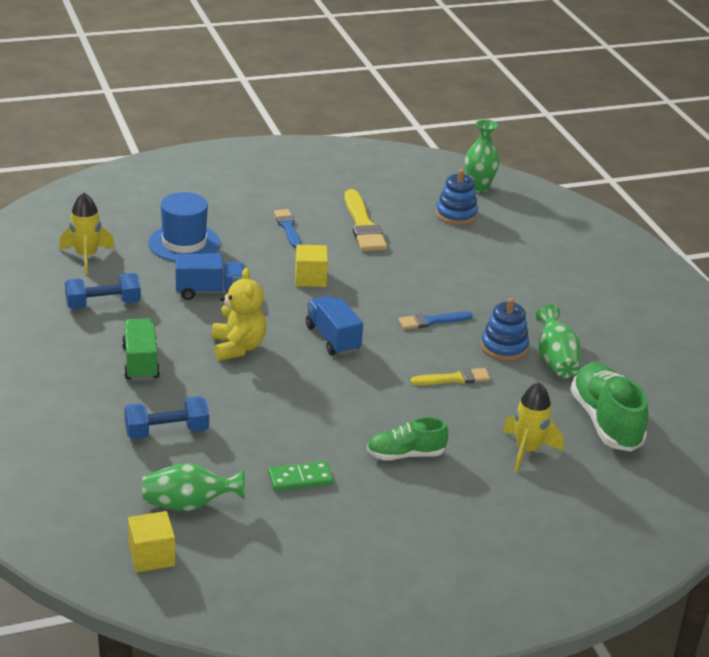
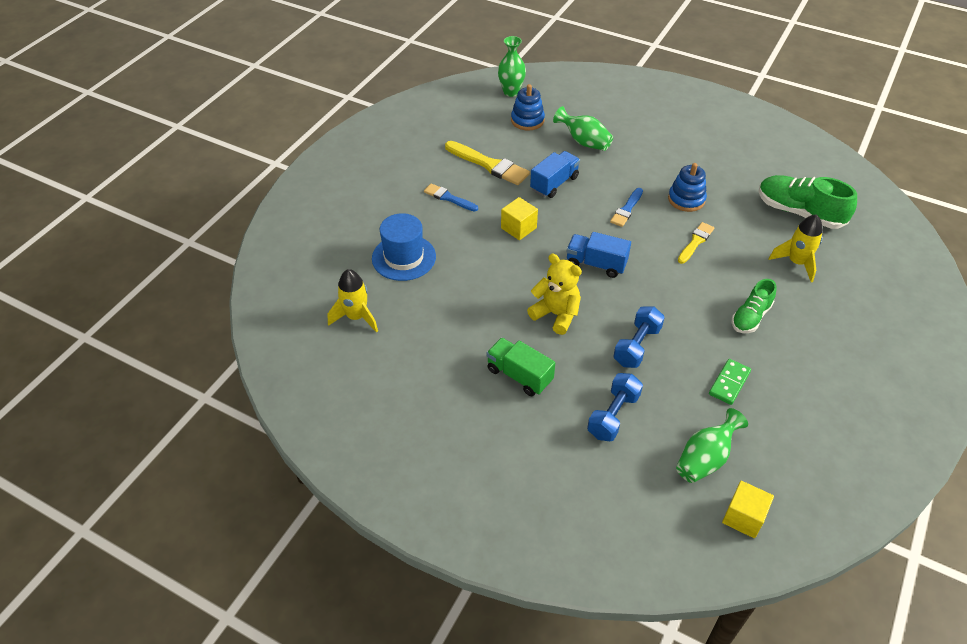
camera: 40 degrees left, 15 degrees up
(103, 304) = (426, 348): blue dumbbell -> blue dumbbell (637, 346)
(209, 291) = (476, 284): blue truck -> blue truck (554, 183)
(555, 360) = (721, 189): green vase -> green vase (584, 142)

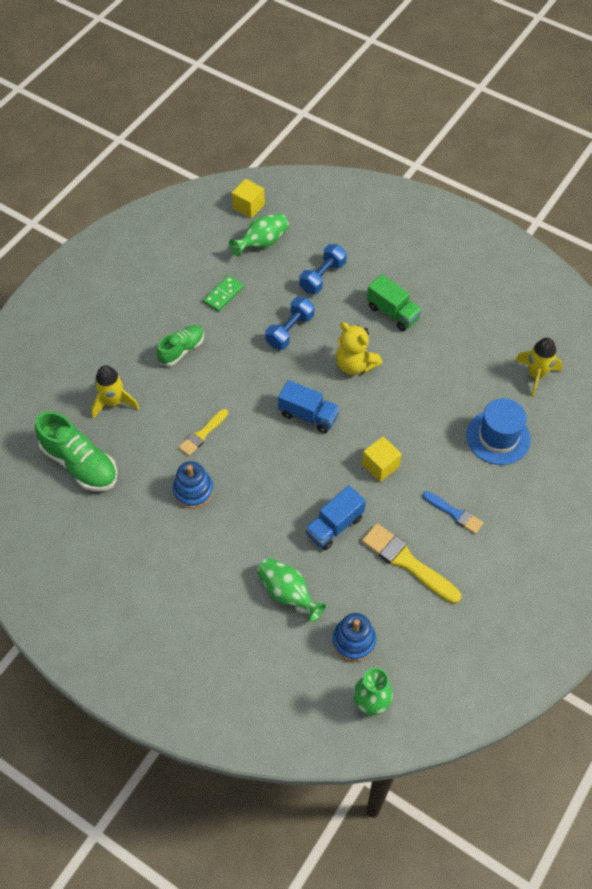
camera: 175 degrees left, 10 degrees up
(627, 209) = (261, 482): blue brush -> none

